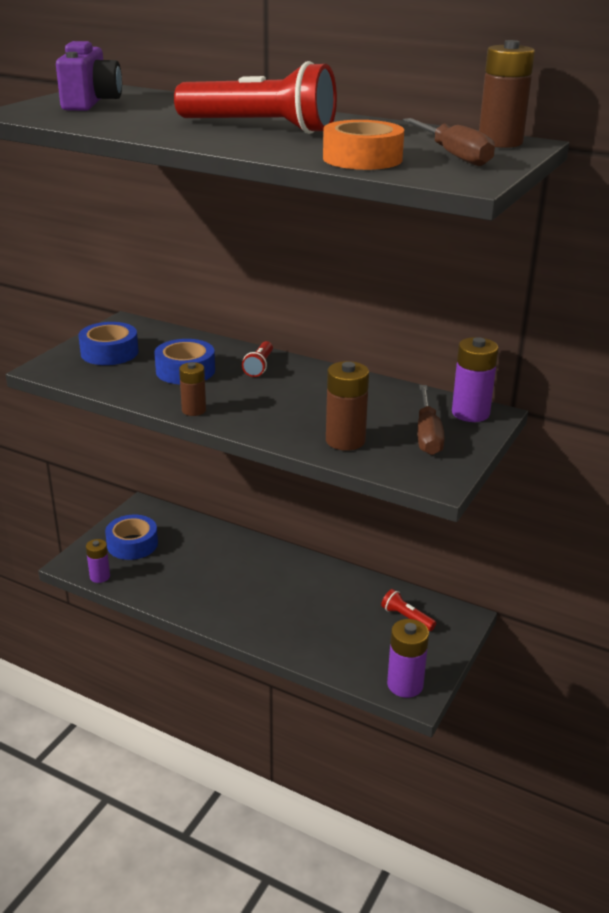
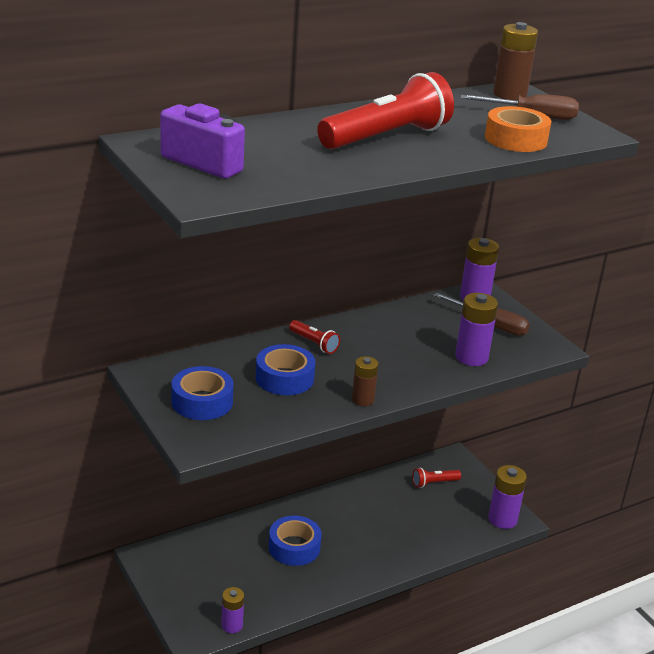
camera: 60 degrees left, 0 degrees up
(132, 544) = (201, 585): blue tape -> blue tape (294, 547)
(345, 440) = (471, 357): brown battery -> purple battery

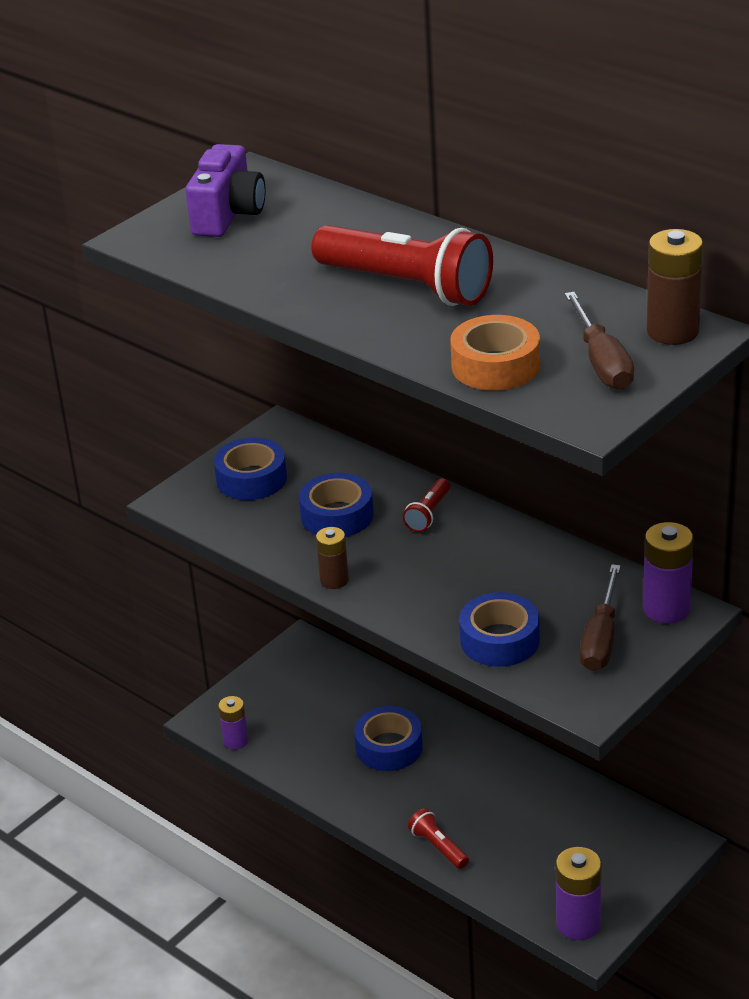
camera: 75 degrees right, 5 degrees up
(434, 483) = (606, 835): red flashlight -> red flashlight (438, 847)
(471, 357) = (499, 640): purple battery -> blue tape

